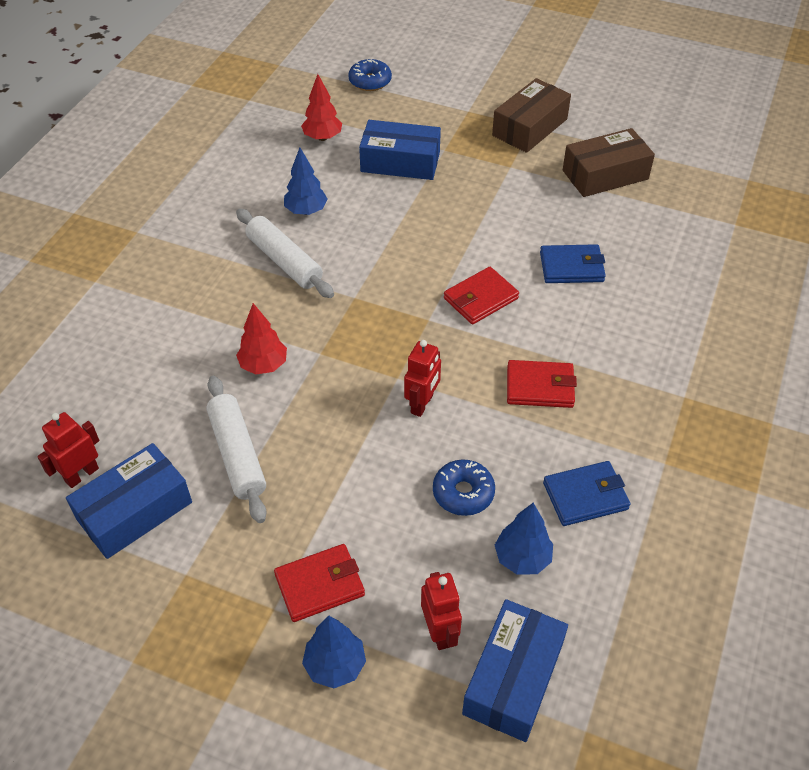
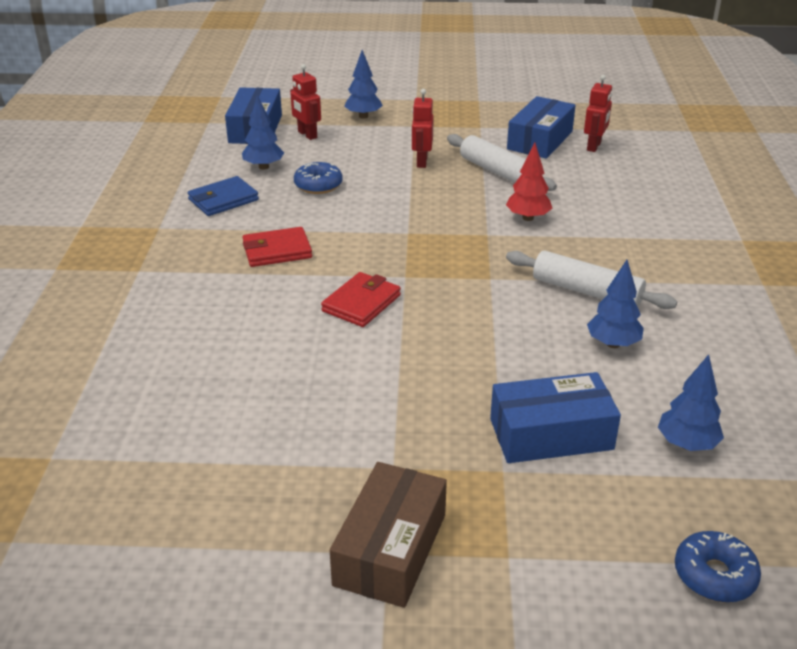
camera: 160 degrees right, 15 degrees down
(319, 585) = (393, 136): red wallet -> none
(322, 137) = (686, 444): red tree -> blue tree
(422, 404) = (376, 221): red robot -> red robot (421, 162)
(571, 267) = (270, 354): blue wallet -> none
(605, 175) = (246, 489): brown box -> none

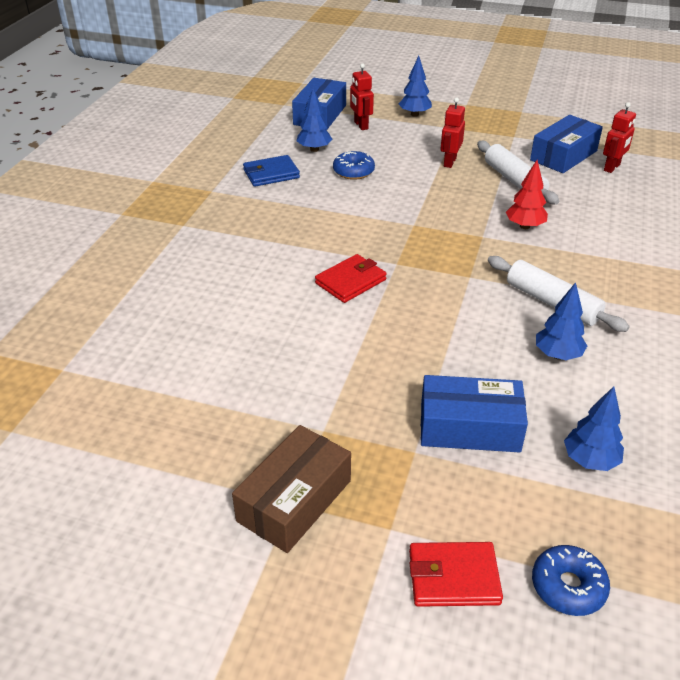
camera: 15 degrees right, 5 degrees up
(277, 251) = (298, 225): red wallet -> red wallet (453, 577)

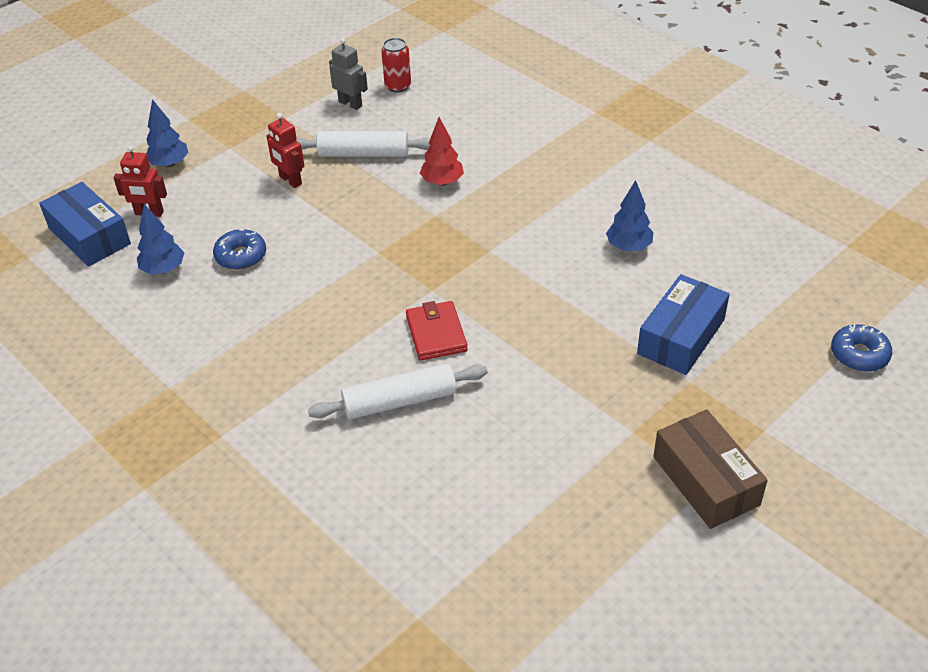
camera: 60 degrees left, 5 degrees up
(271, 174) = (182, 323): blue wallet -> none
(453, 577) = (826, 412): red wallet -> none
(552, 303) = (562, 218): white rolling pin -> white rolling pin (400, 401)
(563, 155) = (350, 103): blue box -> grey robot
(590, 460) = (751, 286): blue tree -> none
(612, 167) = (398, 86): red robot -> red can

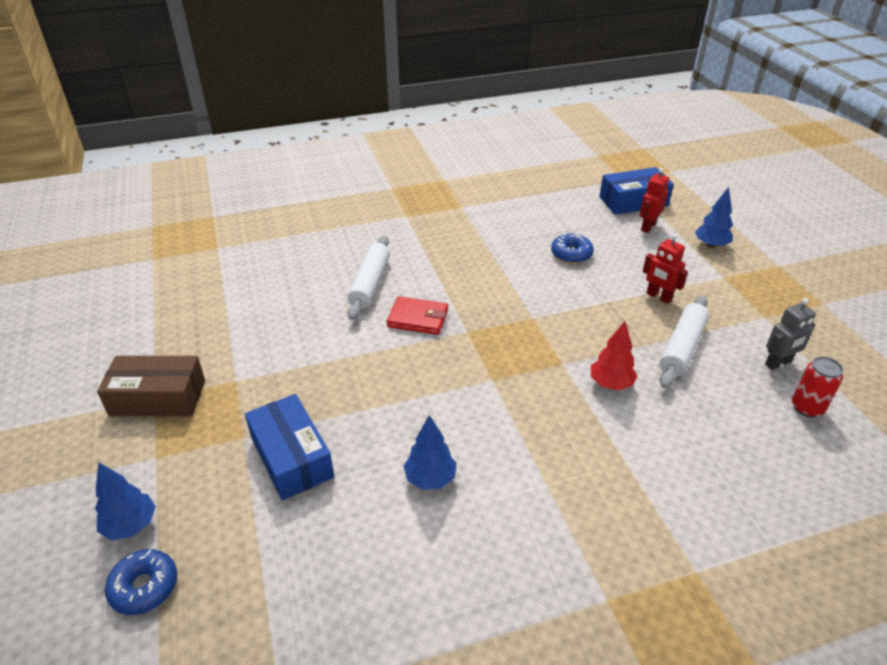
camera: 115 degrees right, 5 degrees down
(163, 269) = (577, 222): blue tree -> blue tree (131, 525)
(290, 180) = (658, 297): red robot -> red robot turned 120 degrees counterclockwise

